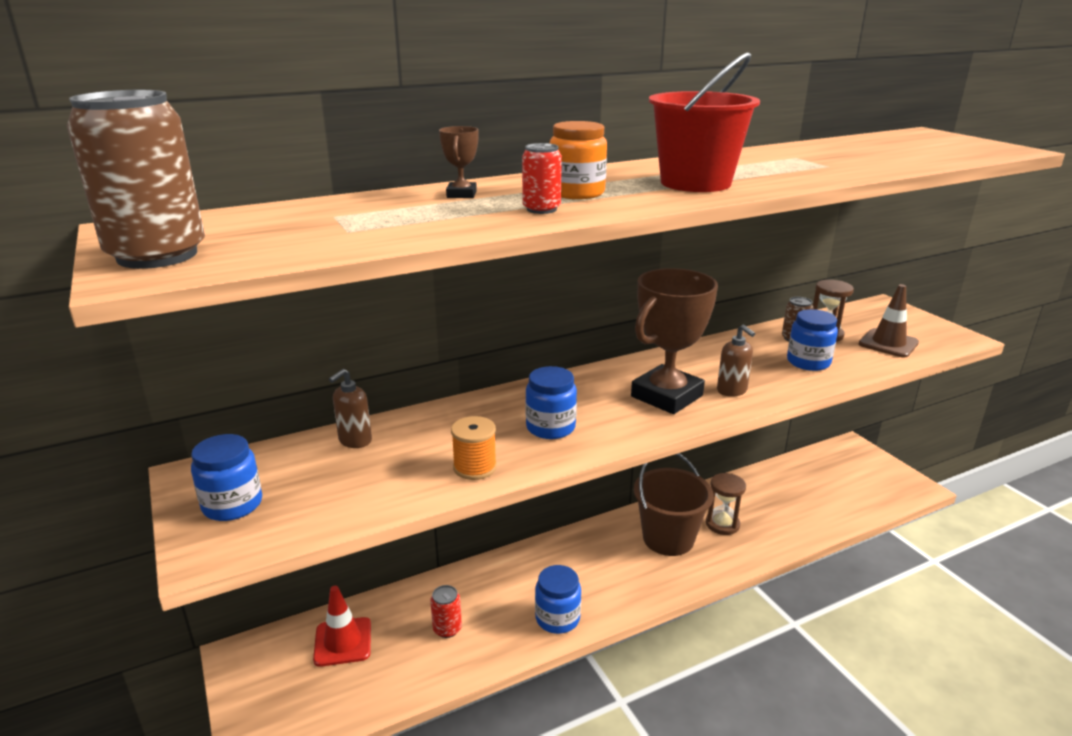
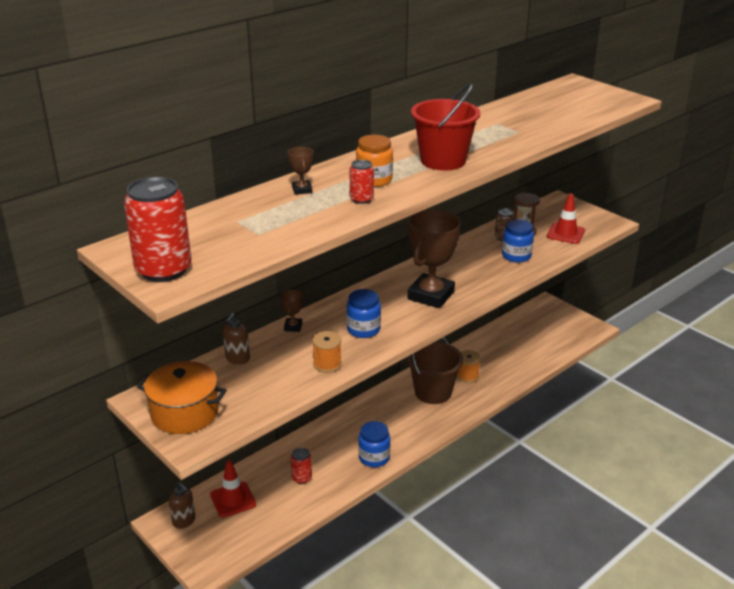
camera: 15 degrees left, 5 degrees up
(157, 255) = (163, 270): brown can -> red can
(232, 505) = (185, 413): blue jar -> orange pot
(454, 410) = (293, 327): none -> brown trophy
(722, 524) = (467, 376): brown hourglass -> orange spool
(732, 391) = (472, 285): brown soap dispenser -> brown soap dispenser (184, 521)
(888, 343) = (565, 233): brown traffic cone -> red traffic cone

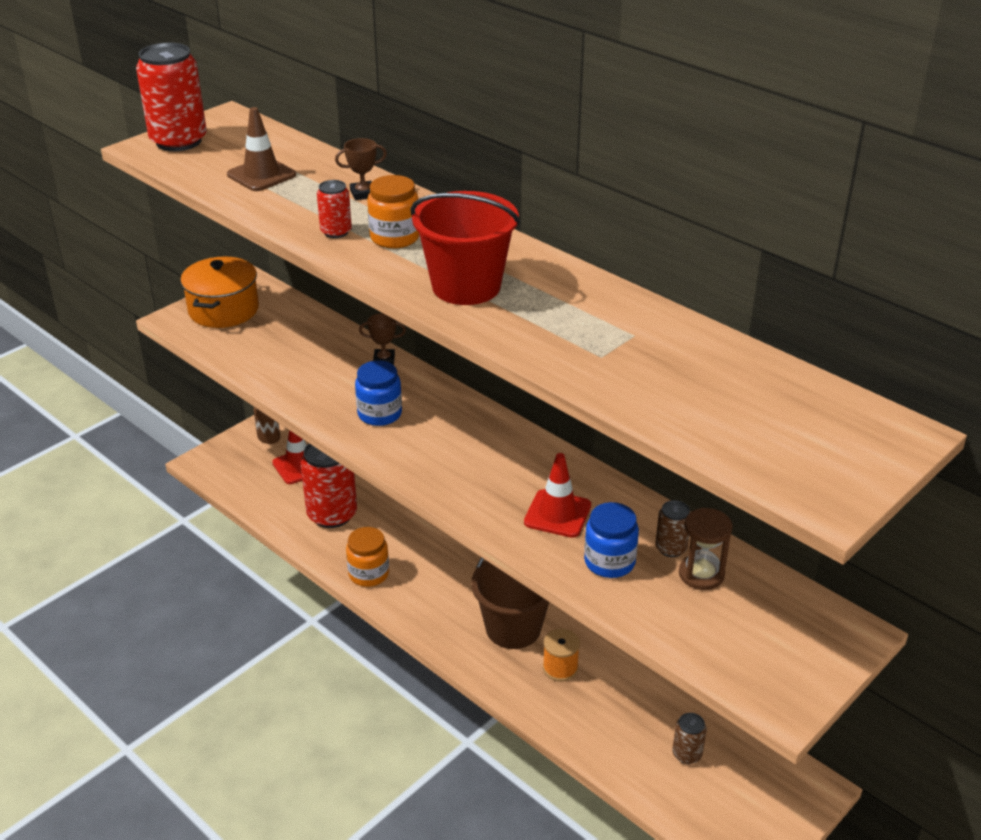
camera: 85 degrees right, 5 degrees up
(237, 359) = (317, 329): brown soap dispenser -> none
(253, 229) = (261, 175): none -> brown traffic cone
(302, 478) = (332, 514): red can -> red can, size x2.06
(327, 364) = (304, 391): orange spool -> none
(374, 458) = (369, 574): blue jar -> orange jar
(431, 295) = (470, 469): brown trophy -> none
(529, 338) = (687, 754): none -> brown can
(565, 233) = (712, 631): red traffic cone -> red traffic cone (557, 514)

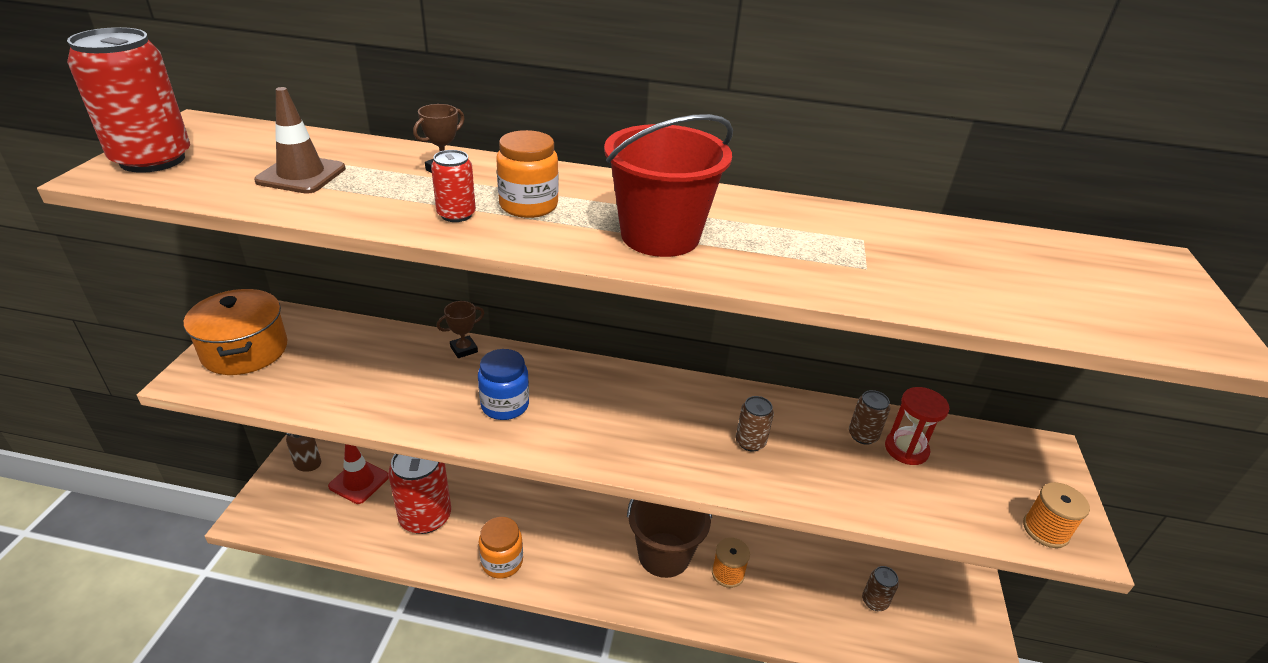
camera: 35 degrees left, 0 degrees up
(557, 514) = (750, 442): red traffic cone -> brown can
(609, 562) = (833, 470): blue jar -> none
(701, 574) = (906, 449): brown hourglass -> red hourglass
(761, 683) = (1045, 530): none -> orange spool

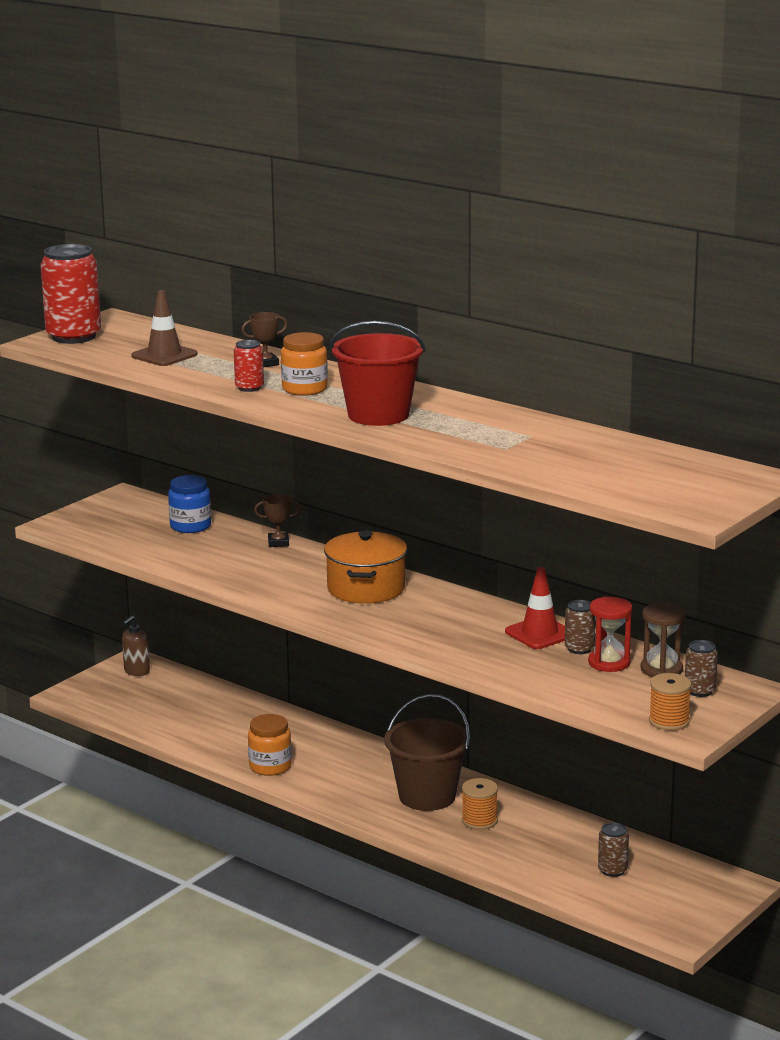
camera: 30 degrees right, 15 degrees down
(245, 350) = (103, 515): orange pot -> orange pot (366, 588)
(359, 481) = (175, 692): red traffic cone -> red traffic cone (539, 633)
(425, 517) = (221, 725): red can -> none
(505, 405) = (284, 579): blue jar -> blue jar (190, 526)
(750, 442) = (470, 633): brown can -> brown can (699, 691)
(955, 444) = (661, 669): none -> brown hourglass

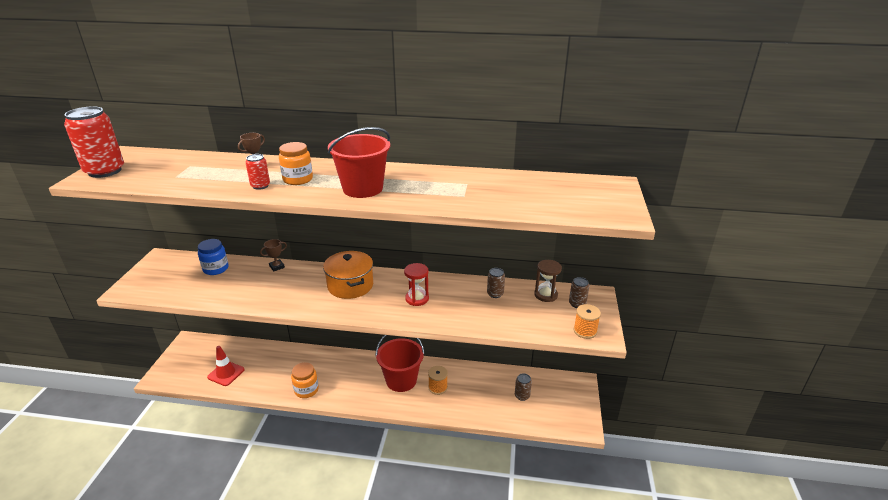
camera: 30 degrees left, 10 degrees up
(136, 671) = (192, 348): brown soap dispenser -> none
(164, 355) = (182, 173): brown traffic cone -> none
(427, 796) = (401, 380): brown bucket -> red bucket
(539, 633) = (466, 289): red traffic cone -> red traffic cone (226, 373)
(609, 663) = (518, 299): red hourglass -> red hourglass (417, 299)

